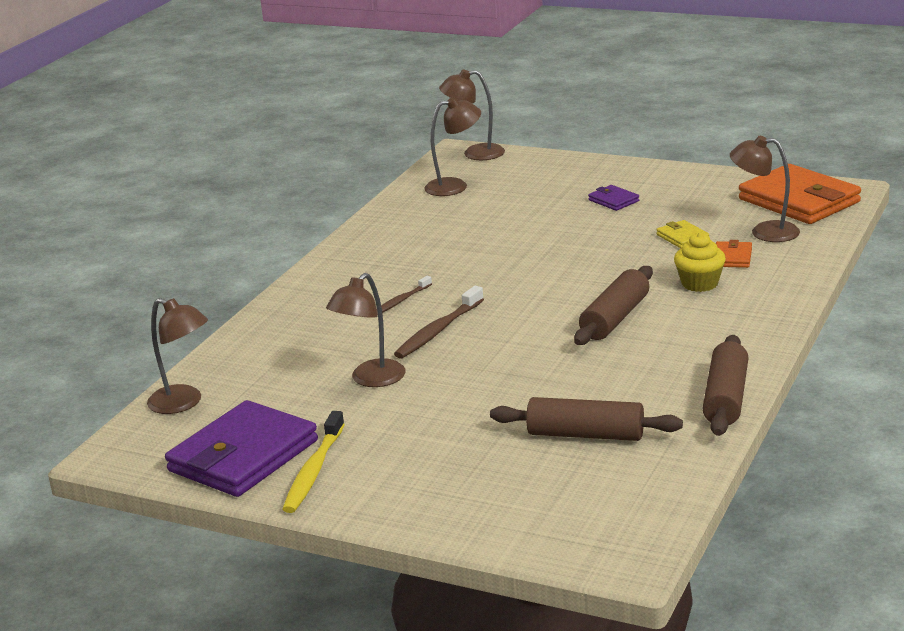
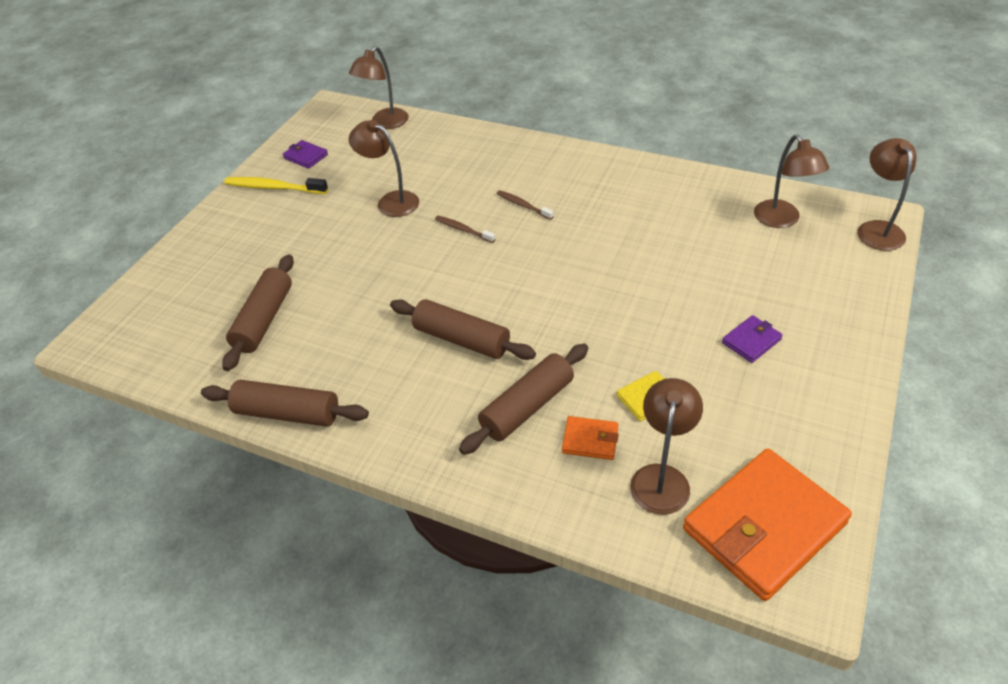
camera: 90 degrees right, 20 degrees up
(243, 456) = (305, 156): purple wallet -> purple wallet, size x0.44
(438, 330) = (463, 230): brown toothbrush -> brown toothbrush, size x0.60
(699, 284) = (527, 407): yellow cupcake -> brown rolling pin

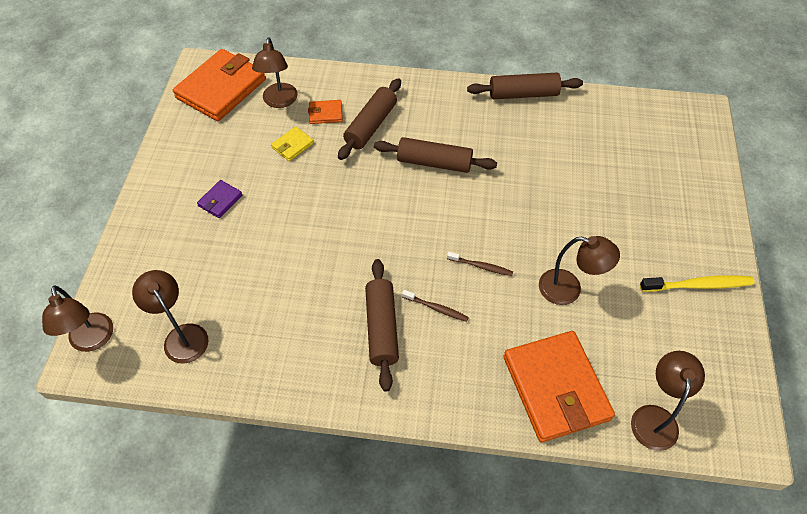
camera: 160 degrees right, 10 degrees up
(264, 320) = (590, 150): brown rolling pin -> brown rolling pin (381, 328)
(305, 156) = (703, 338): purple wallet -> none
(448, 146) = (556, 388): none -> orange wallet

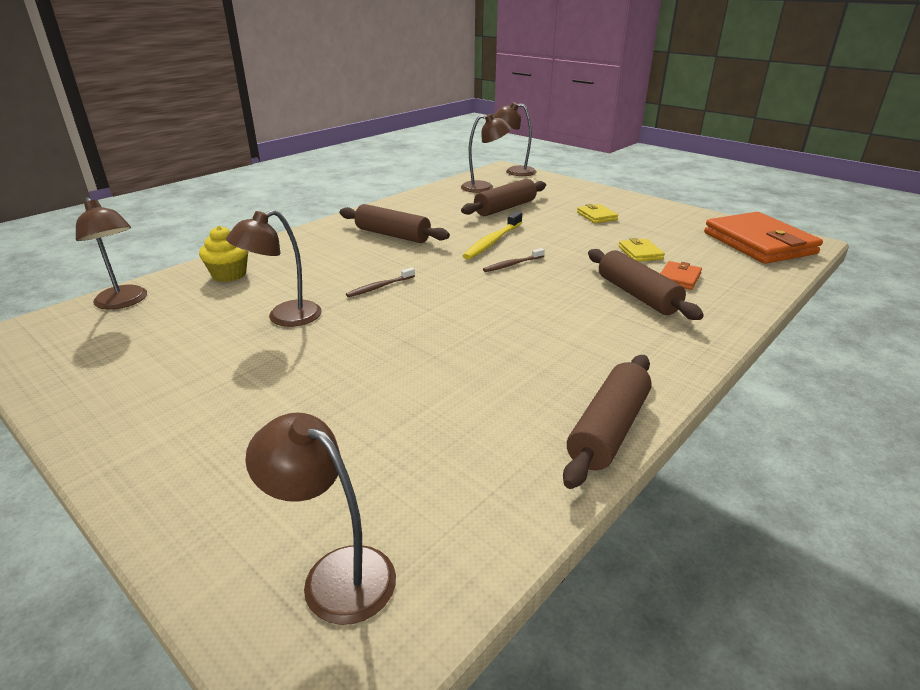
camera: 125 degrees right, 25 degrees down
(220, 200) = (596, 216): purple wallet -> yellow wallet
(279, 101) = (718, 262): brown lamp -> brown lamp (335, 573)
(434, 162) = (540, 310): brown rolling pin -> brown rolling pin (505, 208)
(436, 308) = (374, 256): brown toothbrush -> brown toothbrush (512, 264)
(556, 388) = (229, 274): orange wallet -> yellow cupcake
(698, 285) = (136, 400): yellow toothbrush -> yellow toothbrush (492, 241)

